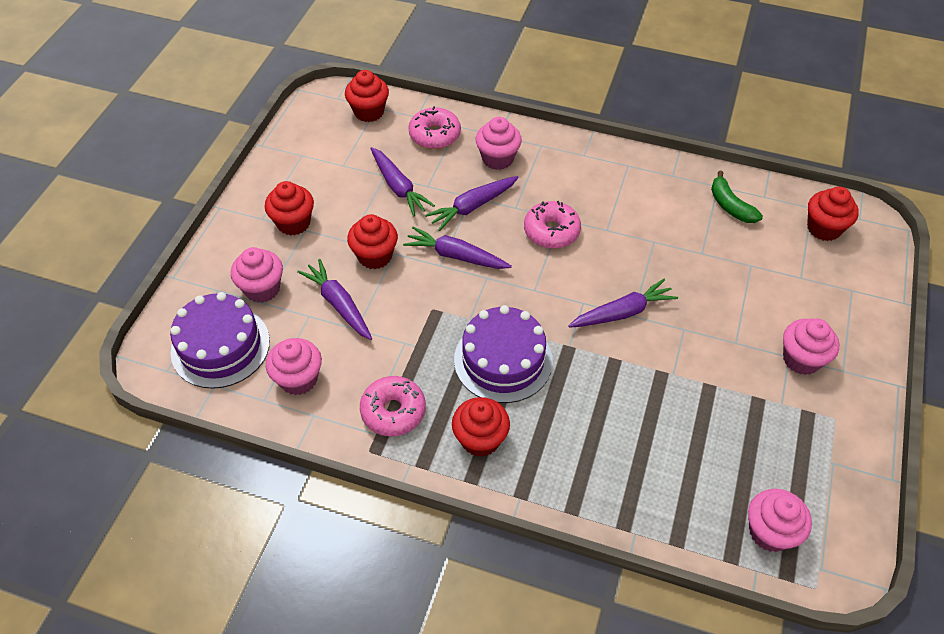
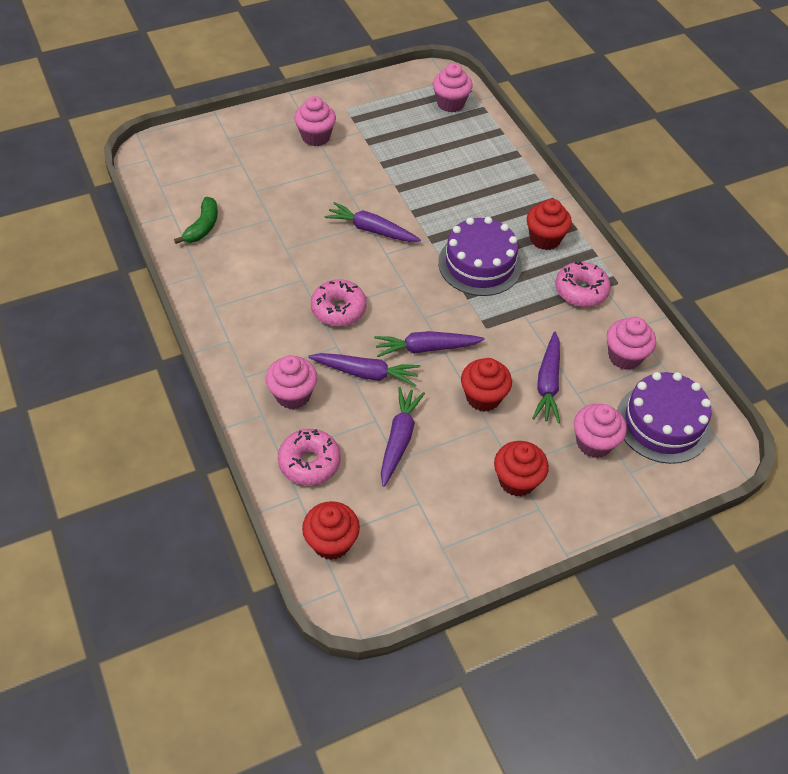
camera: 135 degrees left, 0 degrees up
(456, 256) = (426, 348): purple carrot -> purple carrot turned 105 degrees clockwise
(823, 228) = (178, 172): red cupcake -> none

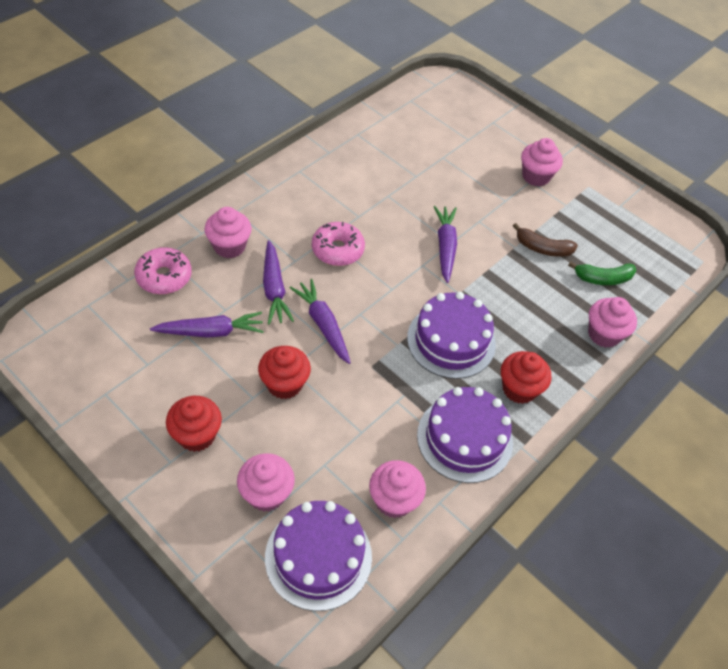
camera: 65 degrees right, 0 degrees up
(203, 227) = (381, 138): green banana -> green banana (603, 278)
(331, 542) = (89, 314): red cupcake -> none
(403, 166) = (542, 248): none -> brown banana
(450, 103) = (658, 262): pink cupcake -> pink cupcake (604, 334)
(548, 383) = (325, 435): purple carrot -> none
(581, 291) = (464, 438): pink donut -> purple cake

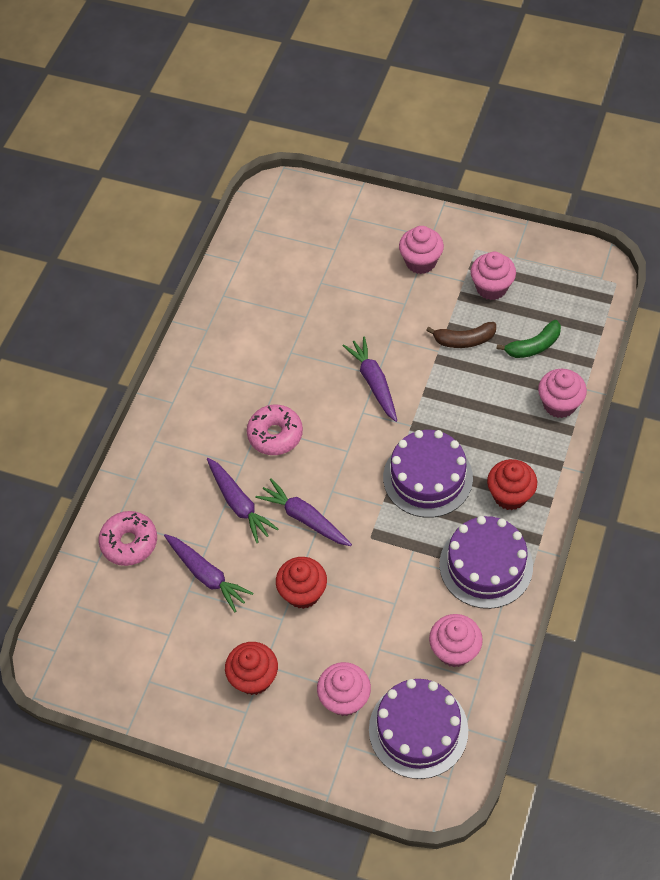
camera: 15 degrees left, 5 degrees up
(211, 331) = (207, 575): purple carrot -> purple carrot turned 75 degrees clockwise
(229, 246) = (171, 481): pink cupcake -> pink cupcake (491, 287)

